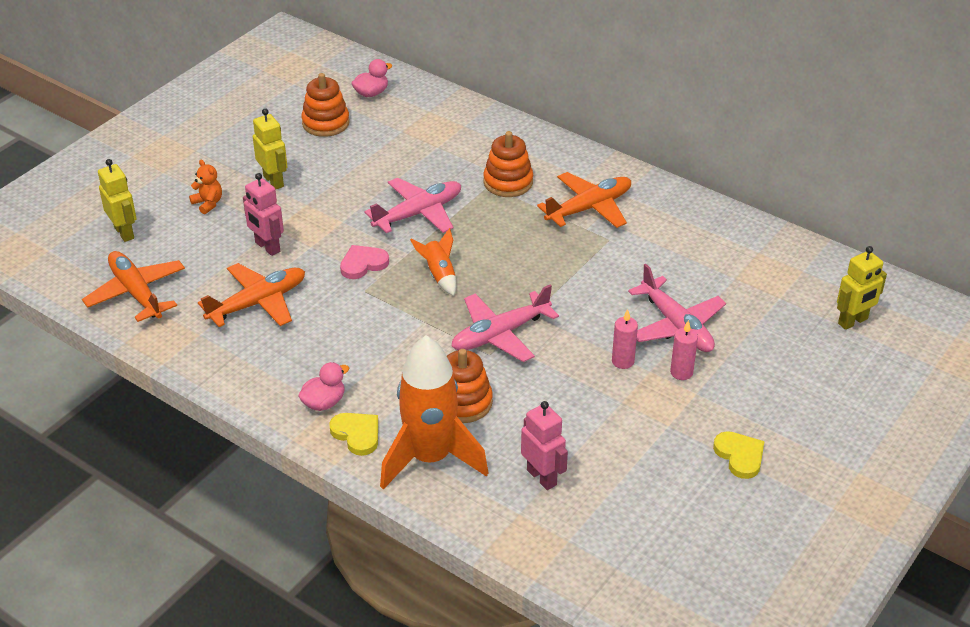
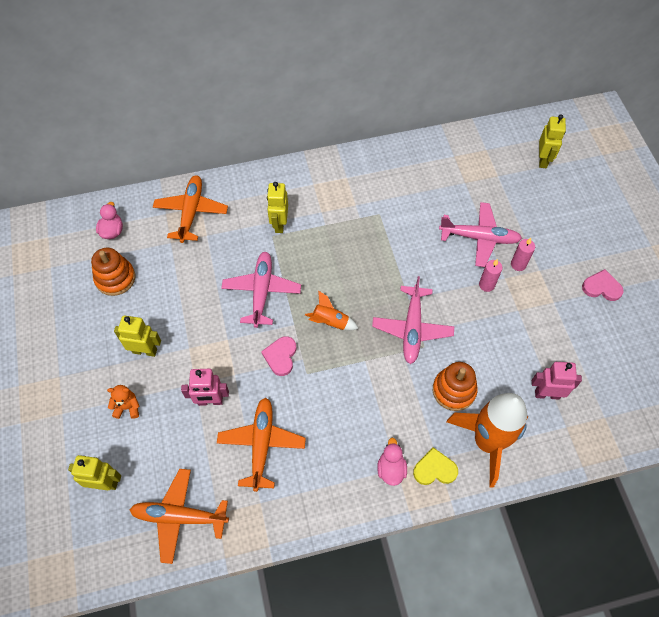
camera: 50 degrees left, 20 degrees up
(508, 182) = (279, 224): orange stacking toy -> yellow robot
(589, 208) = (343, 202): orange plane -> orange plane (191, 212)
(740, 456) = (601, 287): yellow heart -> pink heart

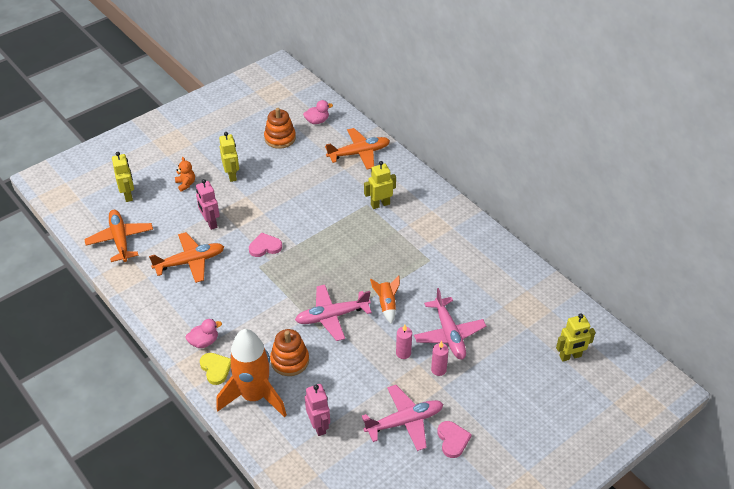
camera: 65 degrees right, 15 degrees down
(261, 291) = (313, 216): pink plane -> pink plane (404, 422)
(330, 322) = (310, 264): orange rocket -> orange rocket (386, 305)

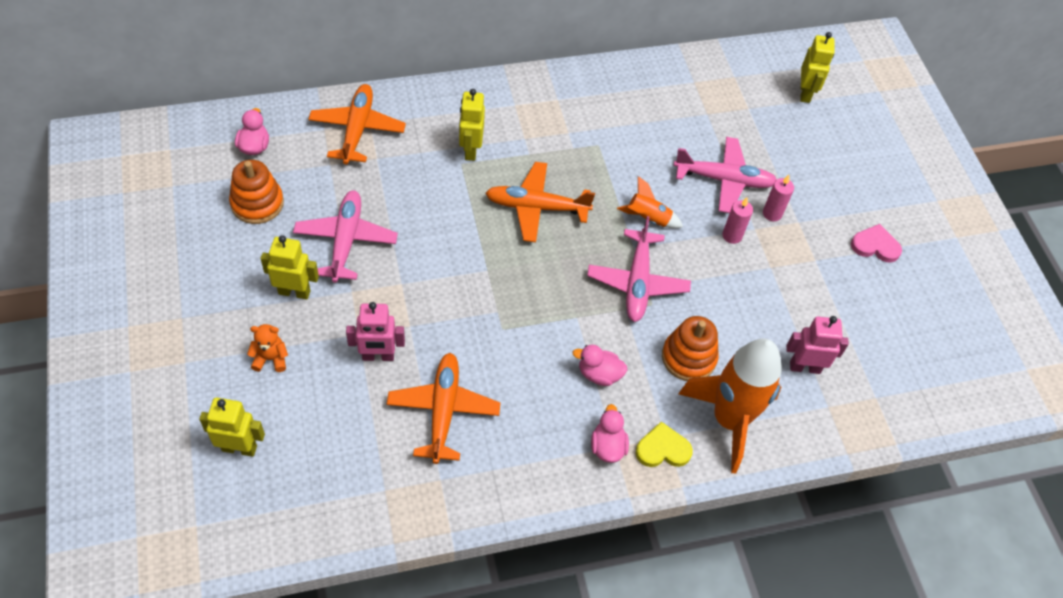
camera: 70 degrees left, 10 degrees up
(120, 239) = (336, 492): orange plane -> orange plane (536, 207)
(252, 321) = (599, 374): none -> pink duck
(265, 247) = (469, 307): pink heart -> none
(404, 422) = (833, 278): pink plane -> pink plane (346, 240)

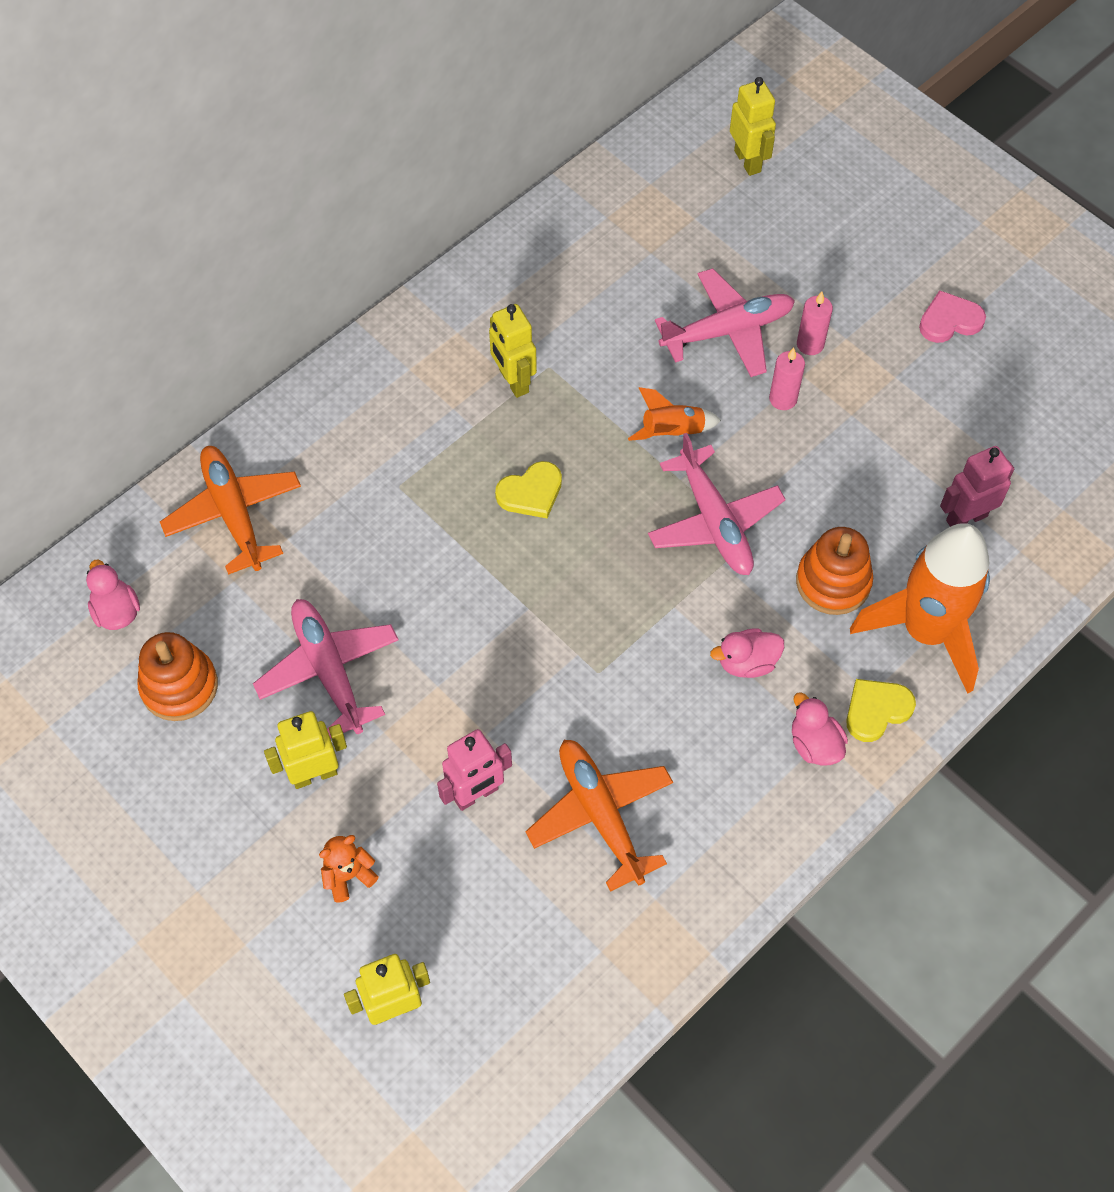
camera: 25 degrees left, 5 degrees up
(470, 150) = (397, 461): yellow robot -> yellow robot (513, 381)
(536, 207) = (531, 493): orange plane -> yellow heart

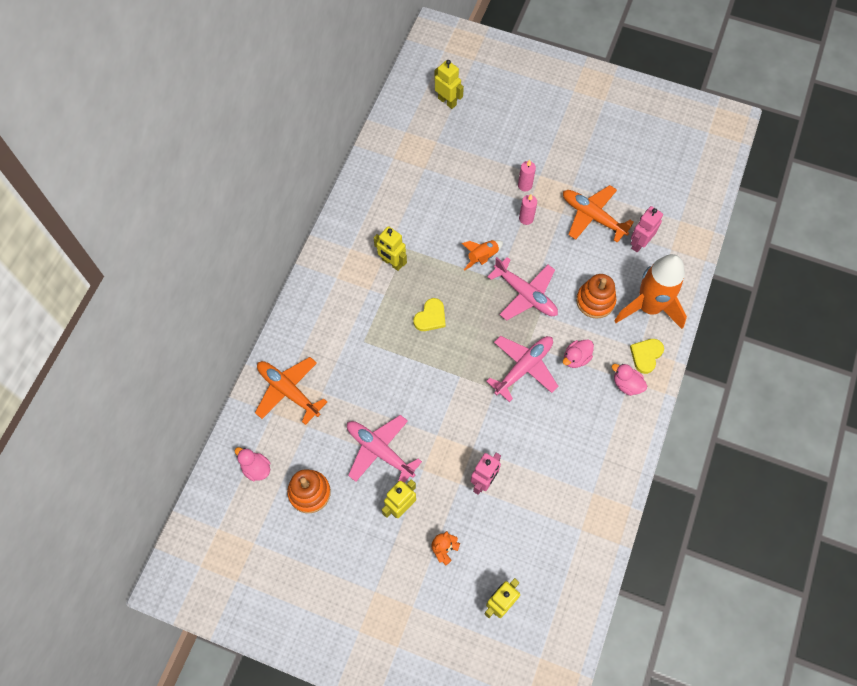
camera: 25 degrees left, 5 degrees up
(600, 815) = (547, 463): orange plane -> orange plane (592, 216)
(728, 331) = (482, 194): pink plane -> pink plane (524, 368)
(949, 320) = (583, 147): pink heart -> none

